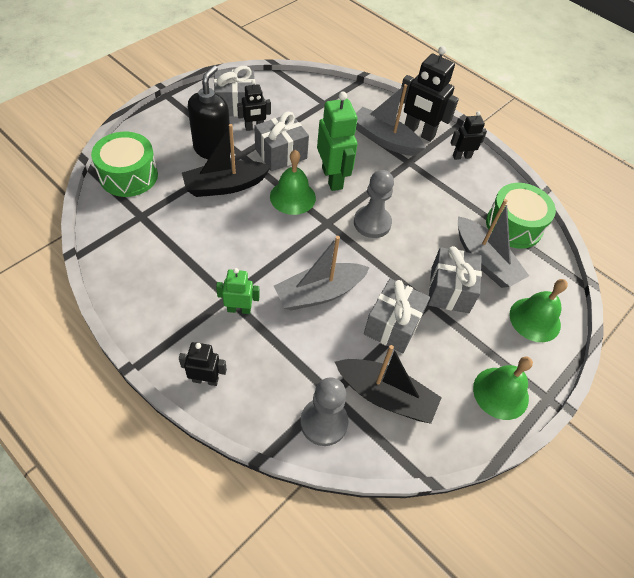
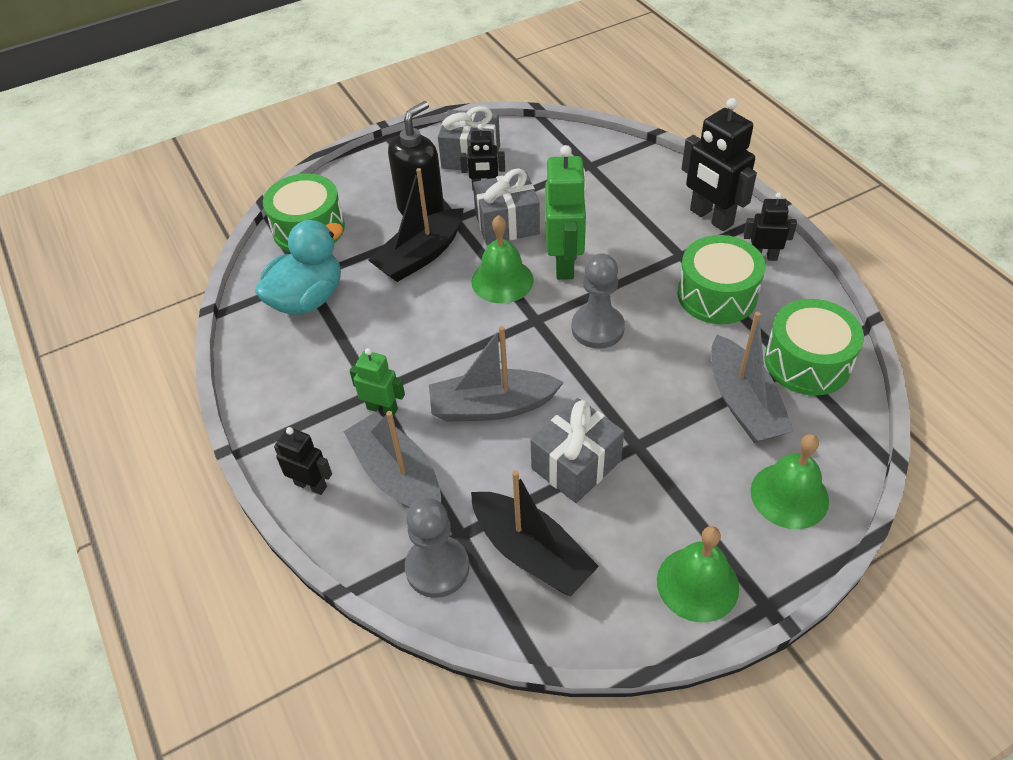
camera: 25 degrees right, 5 degrees down
(148, 232) = (307, 299): none -> turquoise duck
(225, 186) = (420, 255): black boat -> black boat turned 45 degrees counterclockwise
(384, 140) = (657, 221): grey boat -> grey boat (397, 476)
(442, 187) = (717, 295): none -> green drum
(449, 290) = (675, 433): grey gift -> none

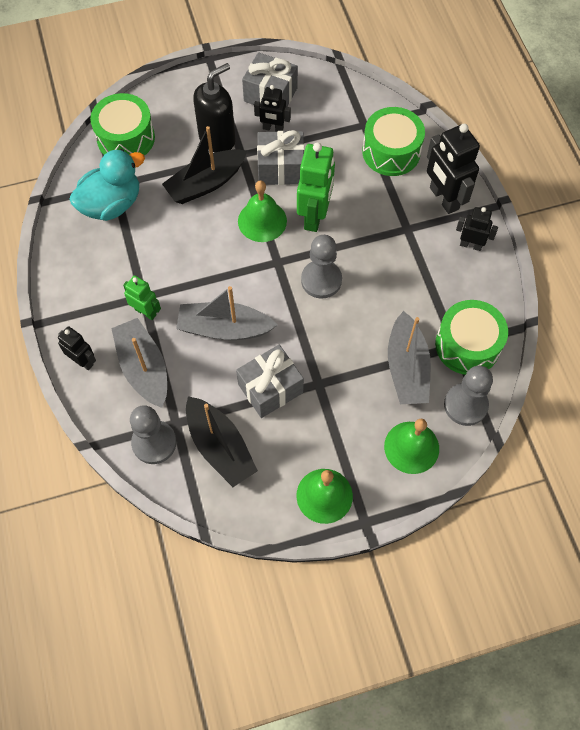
camera: 10 degrees right, 15 degrees up
(717, 295) = (422, 271): green drum -> green drum (391, 152)
(836, 430) = (465, 405): none -> grey pawn

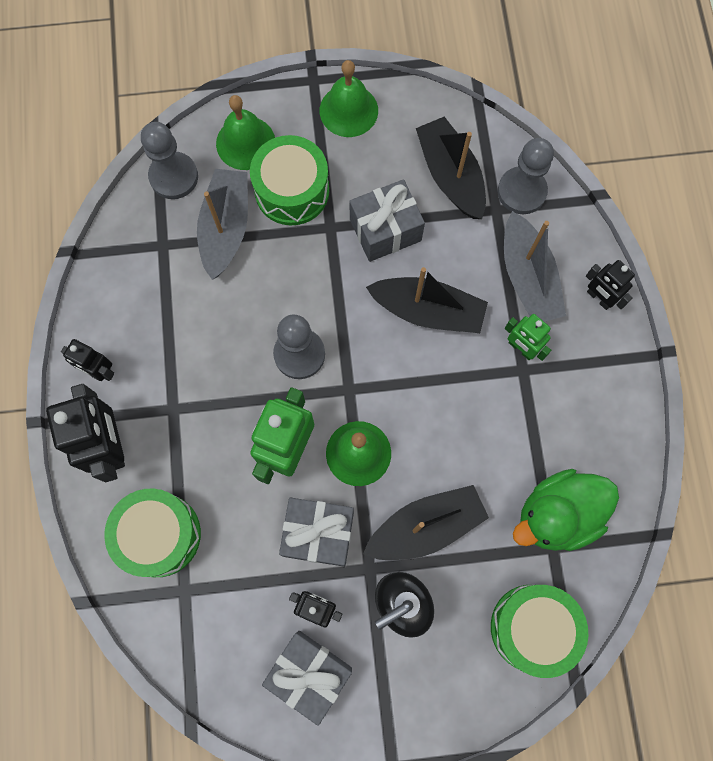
camera: 170 degrees left, 10 degrees up
(112, 204) = (557, 515): turquoise duck -> green duck
(224, 328) = (428, 311): grey boat -> black boat
(467, 345) = (149, 243): green drum -> green drum (292, 190)

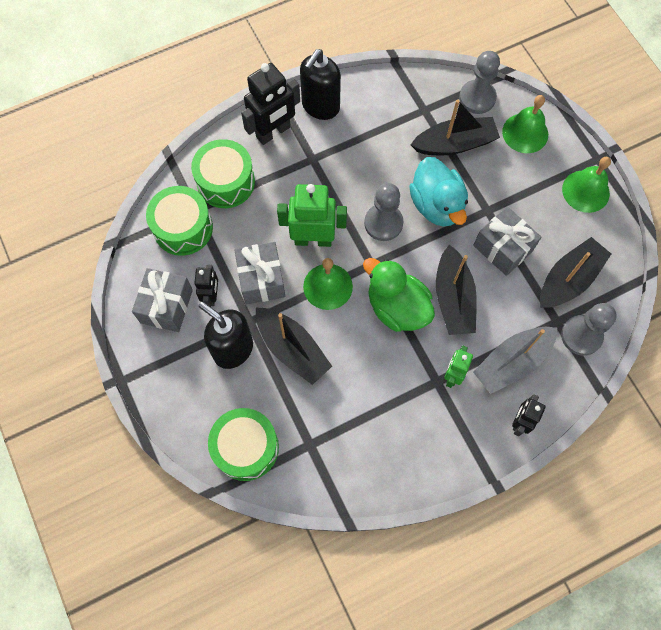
camera: 70 degrees right, 5 degrees down
(100, 371) = (320, 106): black robot -> black soap dispenser
(226, 228) = (454, 144): grey boat -> black boat
(292, 190) = (503, 175): green drum -> green drum (183, 228)
(300, 282) = (437, 205): none -> turquoise duck
(557, 515) = (335, 440): green duck -> green duck (397, 307)

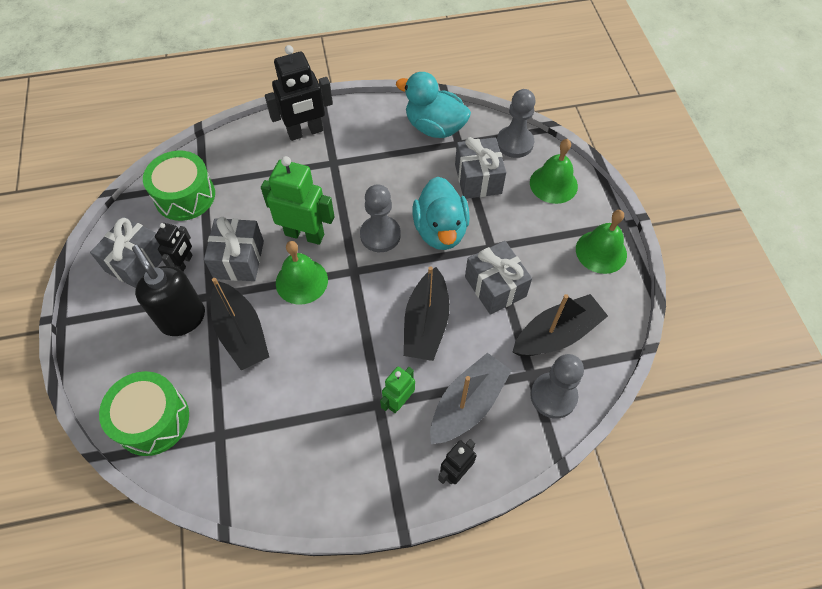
camera: 15 degrees right, 10 degrees down
(226, 182) = (242, 165): green drum -> none
(320, 106) = (359, 119): black soap dispenser -> none
(396, 98) = (434, 127): none -> turquoise duck
(397, 307) = (364, 318): green duck -> none
(454, 144) = (478, 179): black boat -> grey gift
(512, 362) = (467, 404): grey boat -> grey boat turned 150 degrees clockwise

